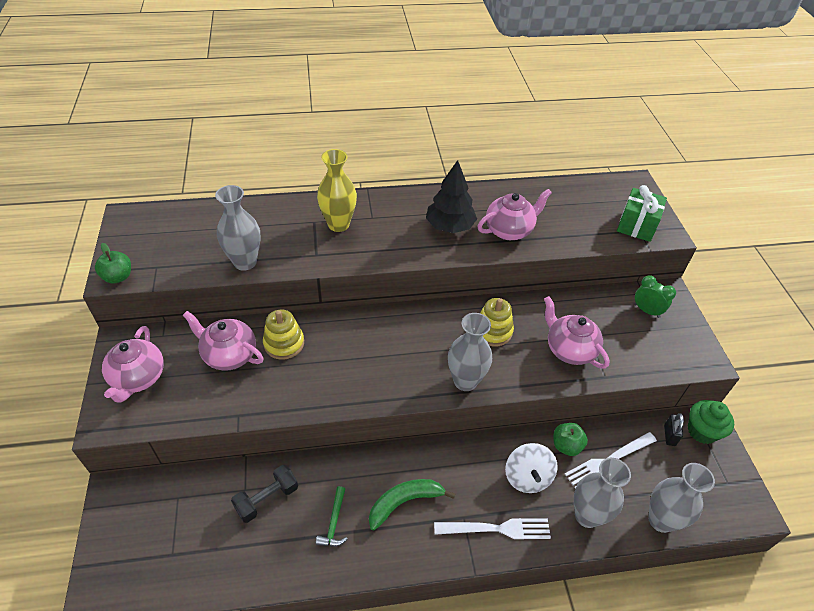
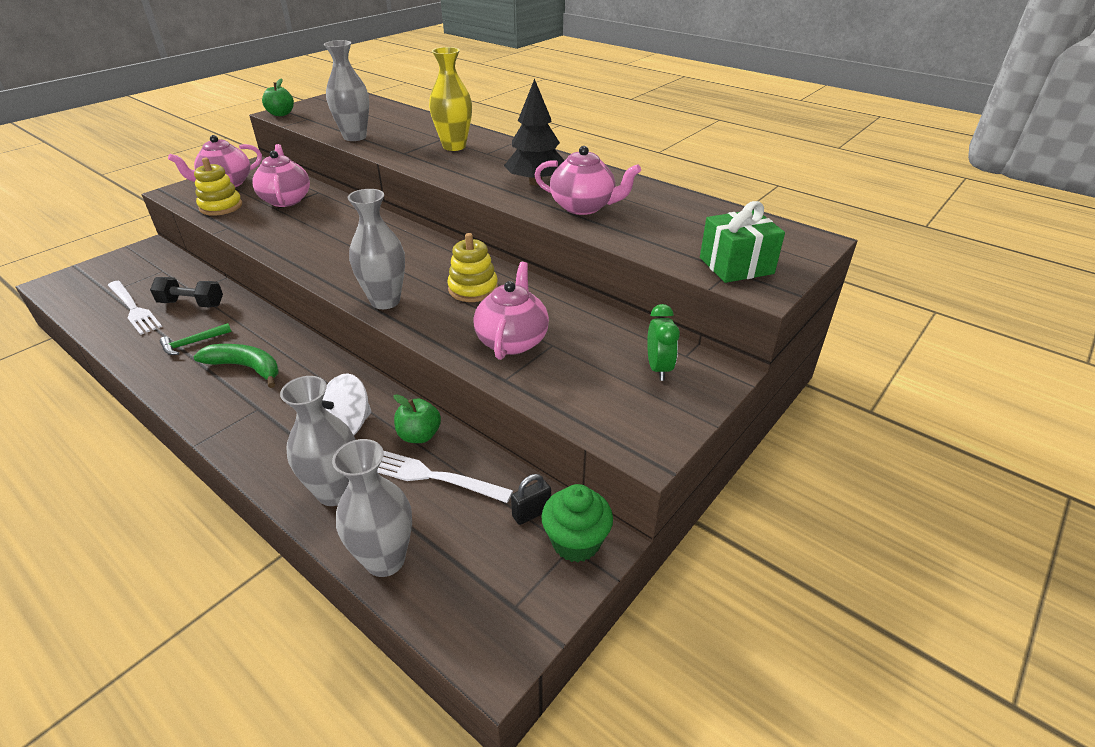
camera: 50 degrees right, 10 degrees down
(284, 343) = (324, 212): yellow stacking toy -> yellow stacking toy (221, 207)
(497, 528) = (262, 435): white fork -> white fork (134, 309)

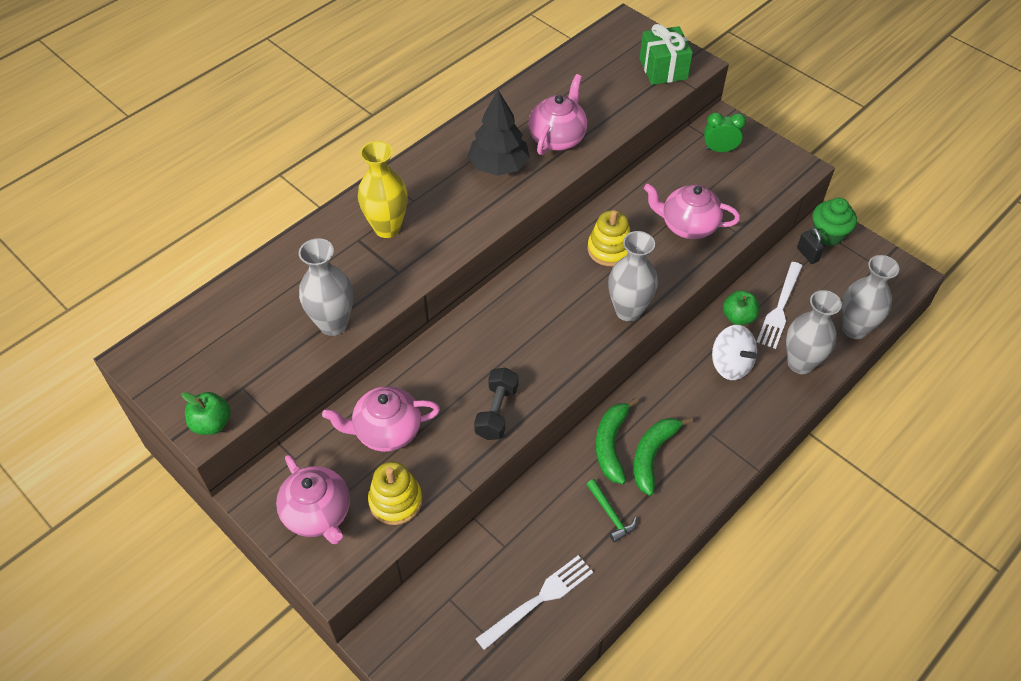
camera: 85 degrees left, 15 degrees up
(191, 304) = (533, 539): black dumbbell -> black dumbbell (497, 412)
(269, 342) = (611, 445): none -> green banana

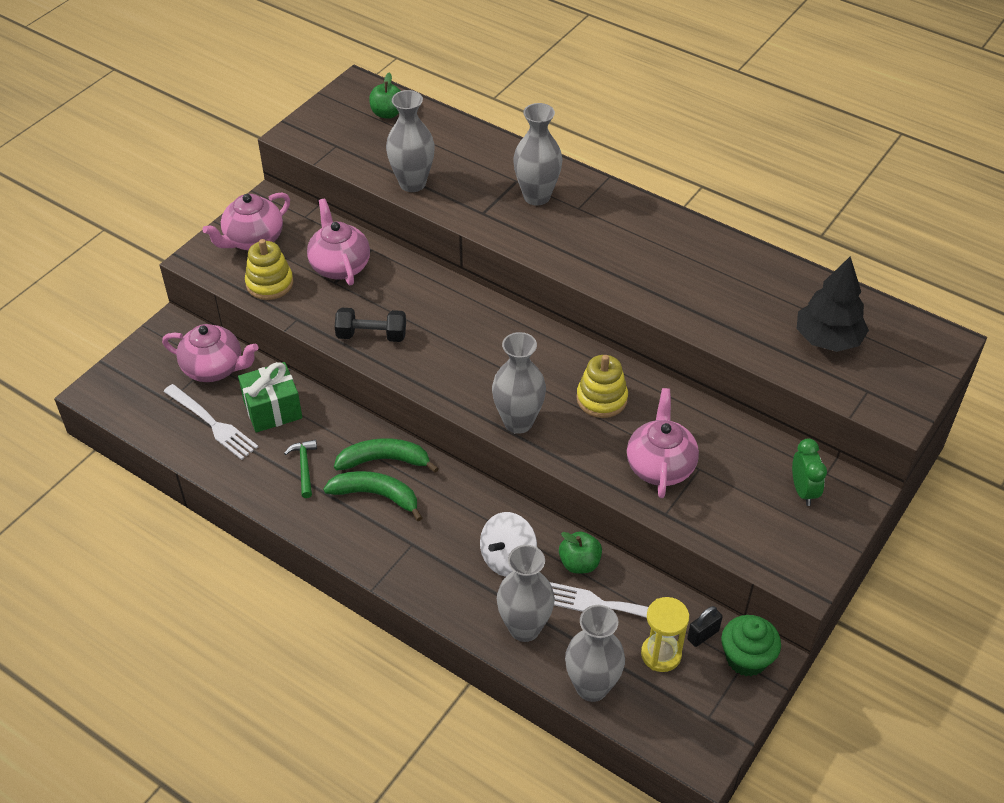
camera: 80 degrees right, 5 degrees down
(212, 423) = (298, 137): green apple -> green apple (387, 113)
(387, 228) = (536, 196): yellow vase -> grey vase
(498, 166) = (648, 261): black tree -> black tree (827, 339)
(557, 138) = (709, 302): pink teapot -> pink teapot (214, 369)
(610, 514) = (304, 467): green hammer -> green hammer turned 120 degrees clockwise
(663, 69) = (872, 384): green gift -> green gift (273, 410)
(825, 282) = (661, 654): none -> yellow hourglass

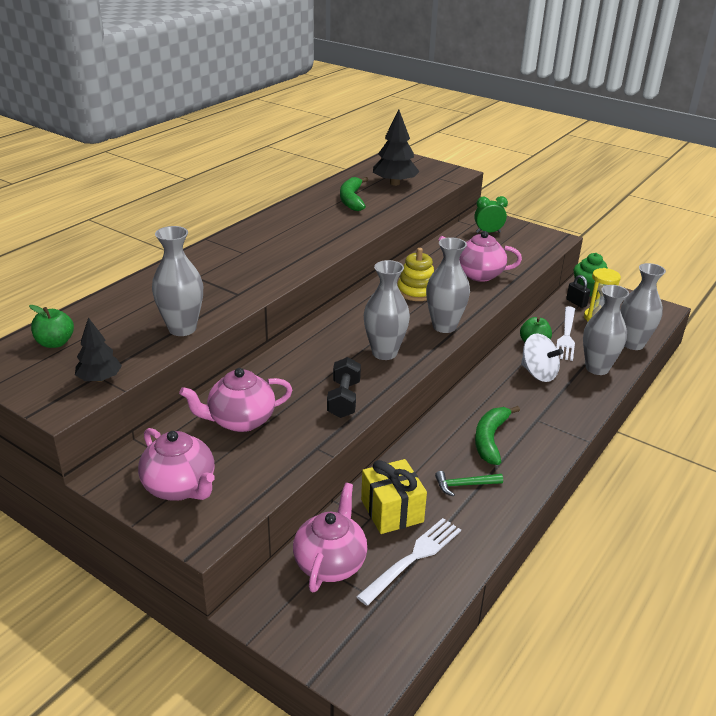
camera: 90 degrees left, 15 degrees down
(269, 283) = (258, 470): yellow stacking toy -> none
(273, 410) = (392, 511): green gift -> yellow gift
(331, 148) = (100, 379): none -> black tree
(384, 460) = (450, 435): green banana -> green banana (351, 200)
(536, 196) = (222, 269): grey vase -> grey vase (384, 353)

